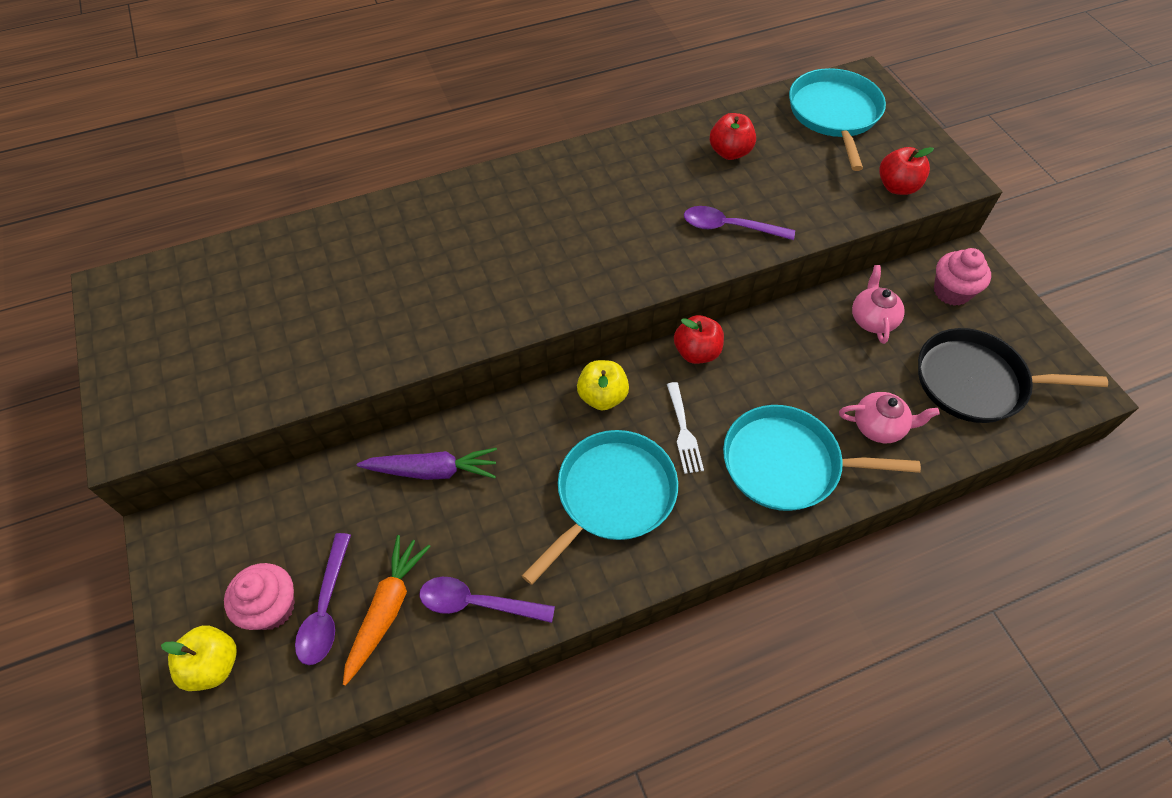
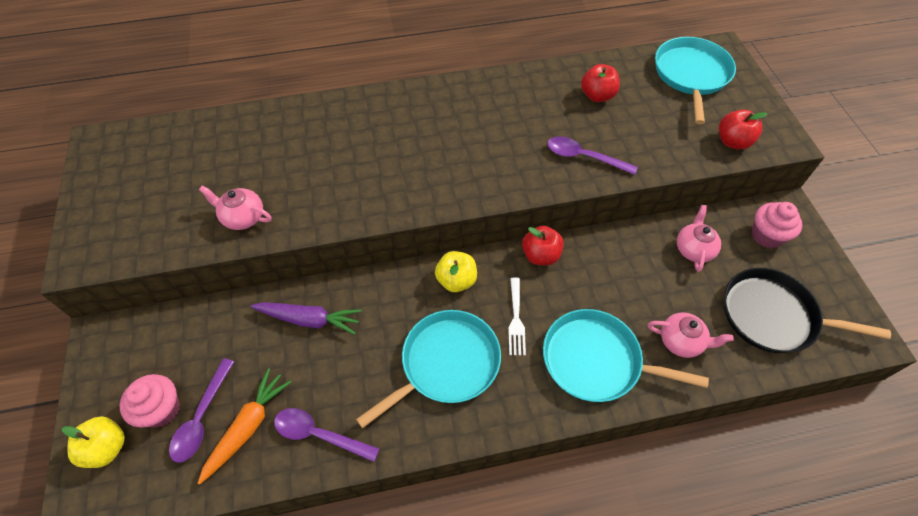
camera: 10 degrees right, 0 degrees up
(328, 356) = (243, 217): none -> pink teapot

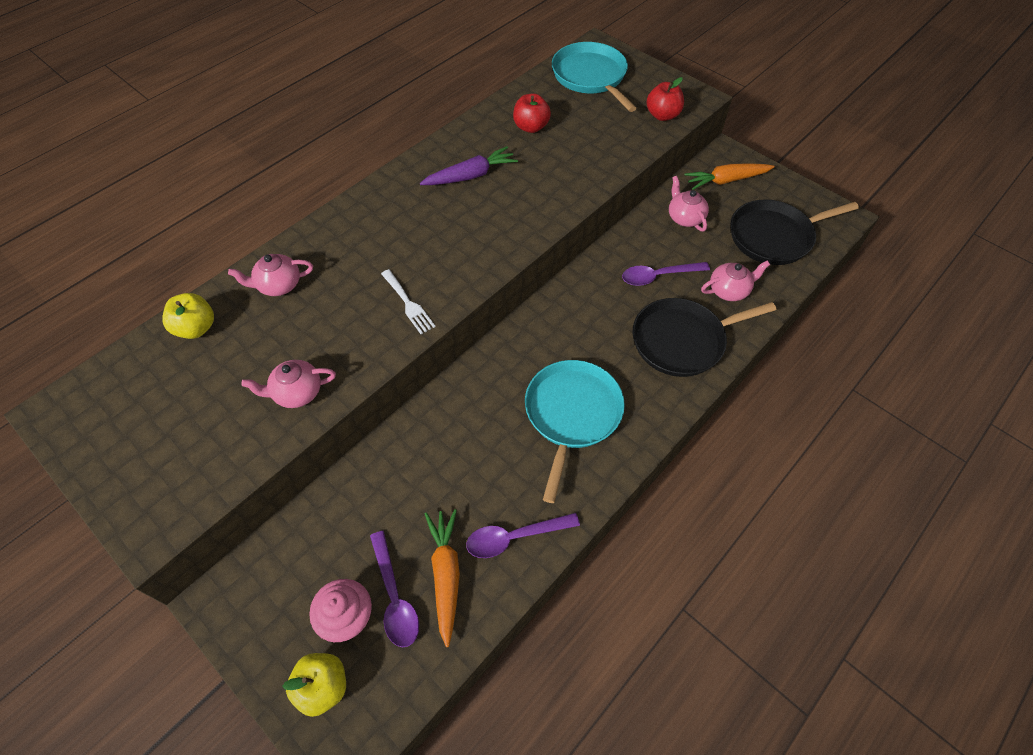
camera: 35 degrees left, 0 degrees up
(298, 128) = (279, 285): none -> pink teapot
(309, 320) = (422, 453): purple carrot -> purple carrot (470, 175)
(456, 280) = (524, 344): yellow apple -> yellow apple (196, 328)
(516, 320) = (598, 346): white fork -> white fork (408, 304)
(540, 255) = (575, 286): red apple -> none
(583, 157) = (561, 182): purple spoon -> purple spoon (658, 276)
(596, 361) = (682, 341): turquoise pan -> black pan
(766, 235) = (726, 180): pink cupcake -> orange carrot

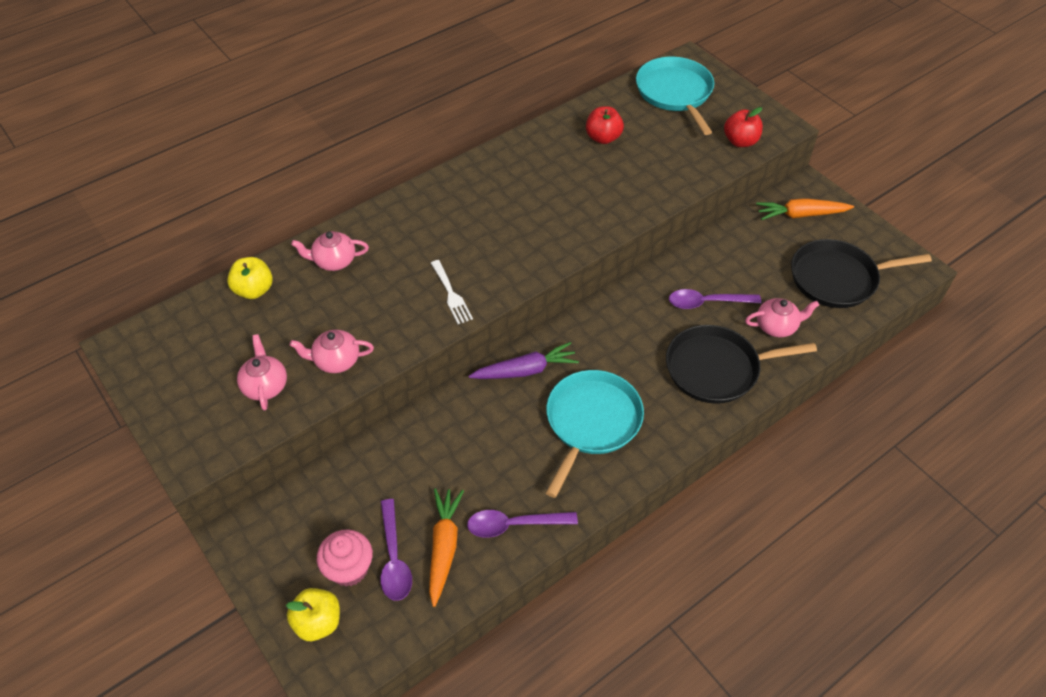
camera: 10 degrees right, 5 degrees down
(470, 175) = (533, 179): purple carrot -> purple carrot (525, 370)
(685, 218) = (748, 247): pink teapot -> pink teapot (265, 386)

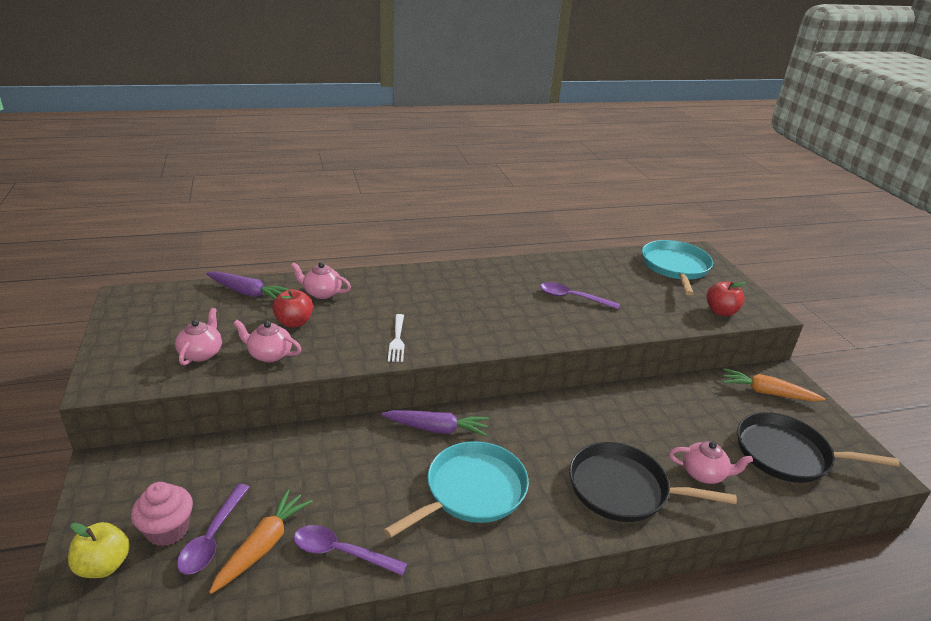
camera: 20 degrees right, 20 degrees down
(254, 290) = (248, 293): yellow apple -> purple carrot
(603, 138) = (595, 278): red apple -> red apple (294, 322)
(707, 302) = (639, 432): purple spoon -> purple spoon (572, 298)

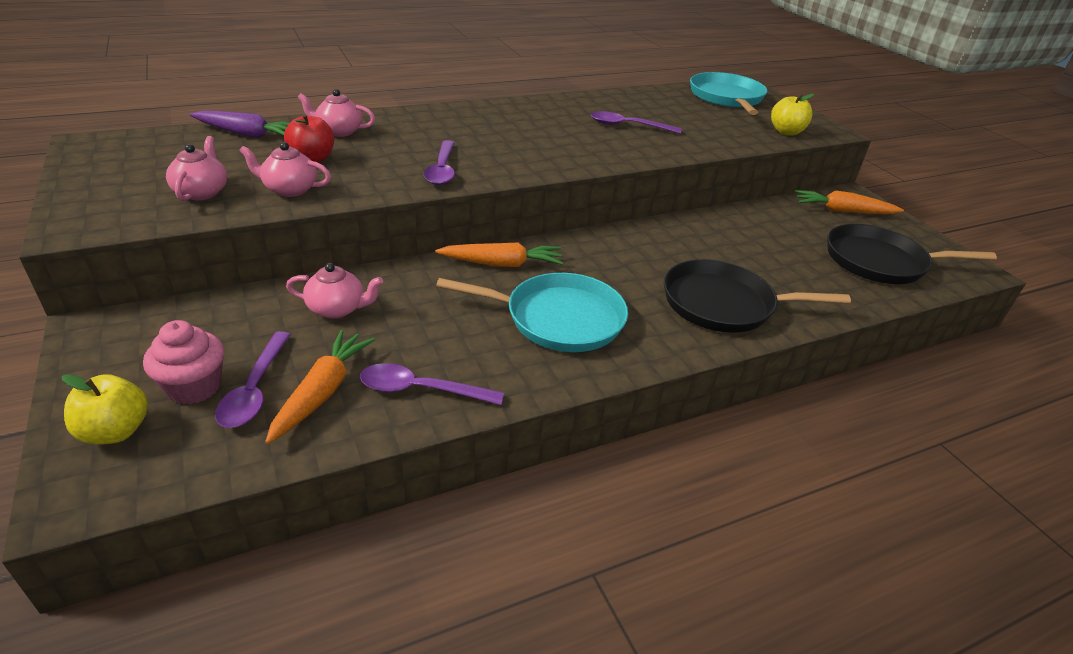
camera: 10 degrees left, 5 degrees up
(397, 340) = (442, 170): white fork -> purple spoon
(436, 429) = (502, 264): purple carrot -> orange carrot
(471, 491) = (558, 318): turquoise pan -> turquoise pan turned 60 degrees clockwise
(704, 474) = (802, 284): pink teapot -> pink teapot (337, 309)
(721, 312) = (786, 132): red apple -> yellow apple

